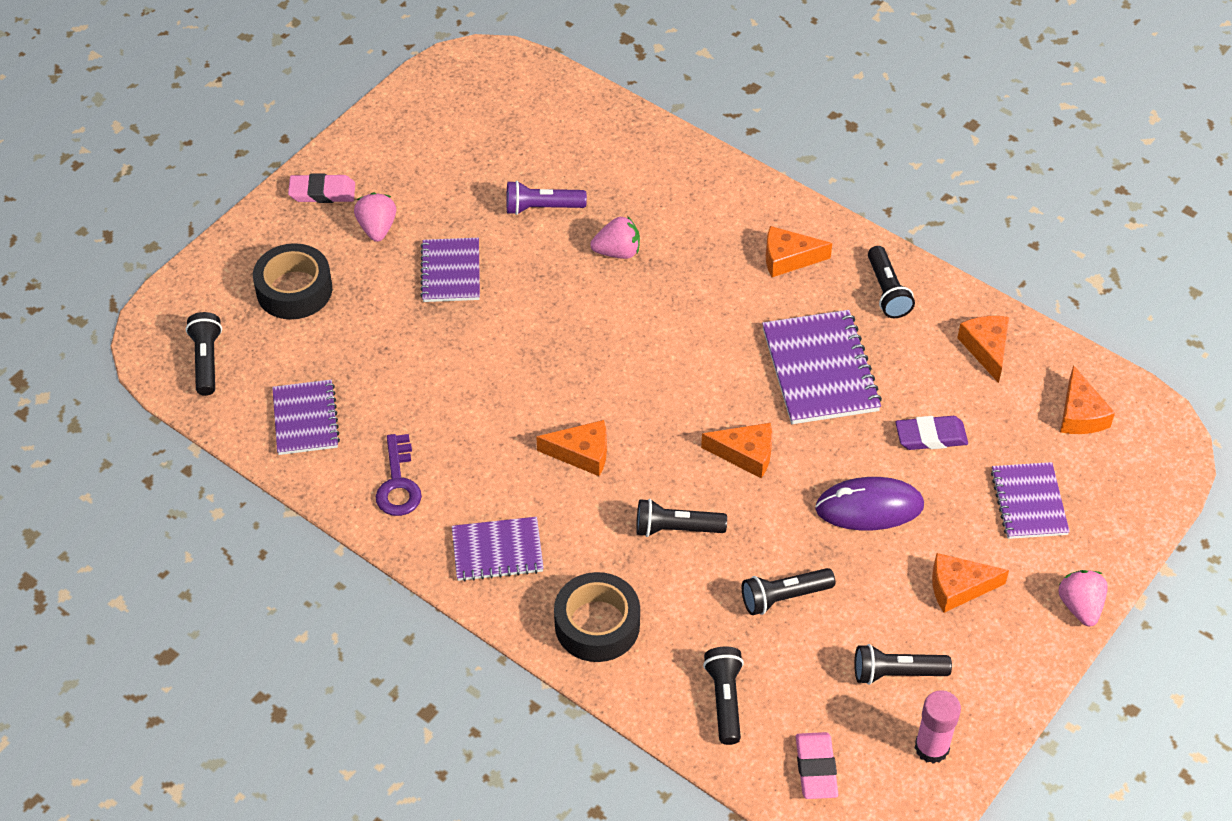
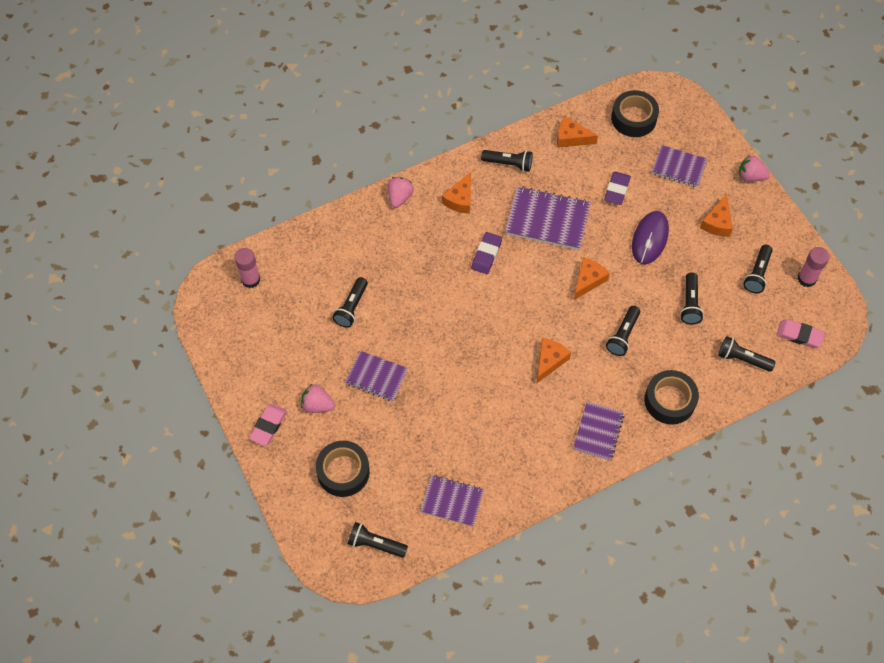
camera: 65 degrees left, 10 degrees up
(398, 483) = (525, 466): purple key -> none
(524, 94) = (251, 280): none -> pink glue stick
(542, 208) = (352, 307): purple flashlight -> black flashlight
(617, 252) = (409, 282): pink strawberry -> pink strawberry (399, 197)
(714, 320) = (486, 255): none -> purple eraser
(1080, 414) = (633, 118): orange cheese -> black tape

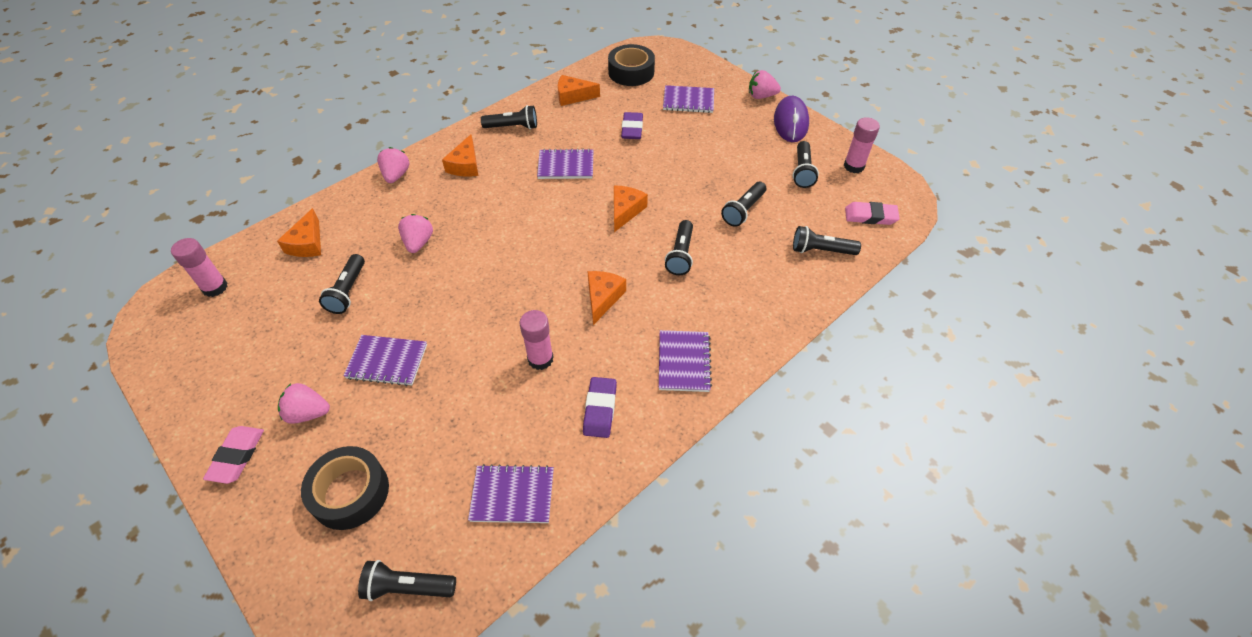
camera: 15 degrees left, 10 degrees down
(411, 273) = (418, 243): none -> pink strawberry
(486, 255) = (504, 209): purple eraser -> purple eraser (600, 409)
(490, 402) = (540, 359): none -> pink glue stick
(547, 220) = (566, 166): purple notebook -> purple notebook, size x0.65
(649, 239) = (680, 162): purple mouse -> purple mouse (790, 122)
(669, 401) = (757, 309): black tape -> none
(690, 304) = (743, 211): black flashlight -> black flashlight turned 45 degrees clockwise
(717, 223) = (744, 137): orange cheese -> orange cheese (307, 243)

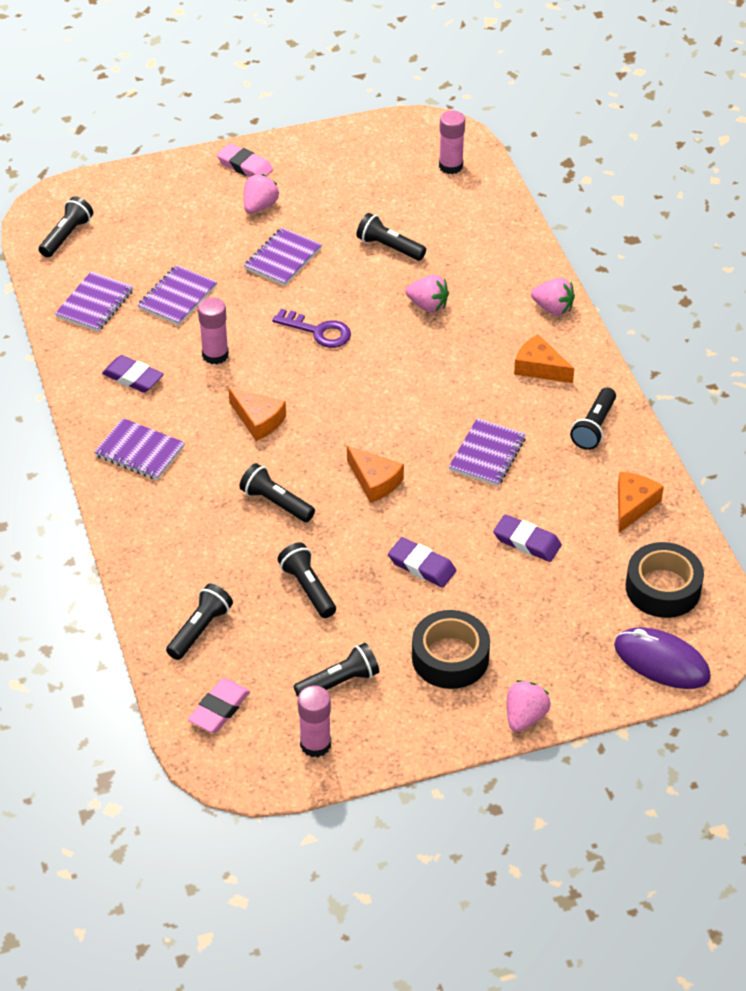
camera: 115 degrees right, 5 degrees down
(307, 243) = (477, 229): orange cheese -> none
(350, 492) = (166, 219): black tape -> black tape (450, 657)
(478, 299) = (318, 331): none -> purple key
(684, 166) = (421, 566): none -> purple eraser
(688, 101) = (557, 626): purple notebook -> purple notebook (177, 297)
(790, 122) = (446, 722): purple mouse -> purple mouse (661, 661)
(802, 171) = (339, 682): black flashlight -> black flashlight turned 120 degrees clockwise

